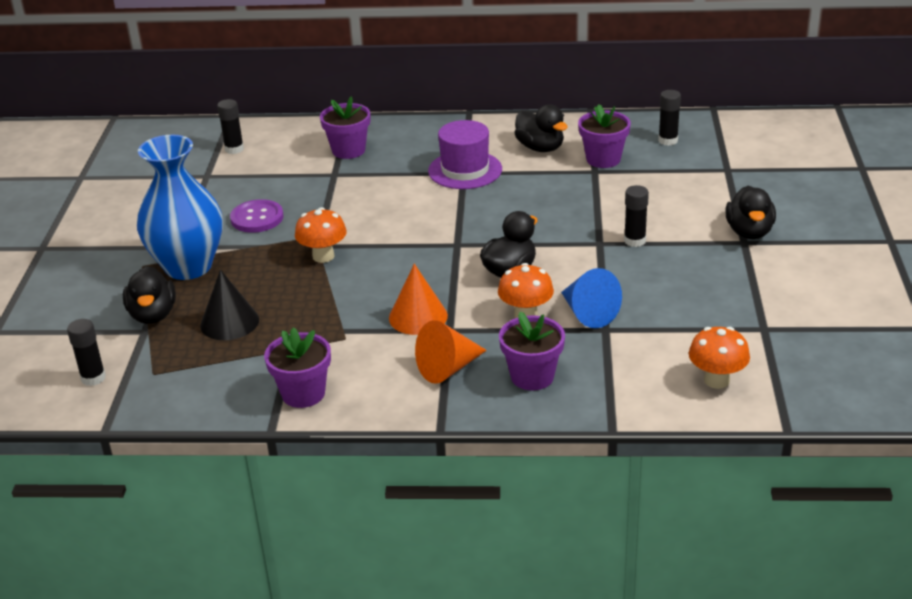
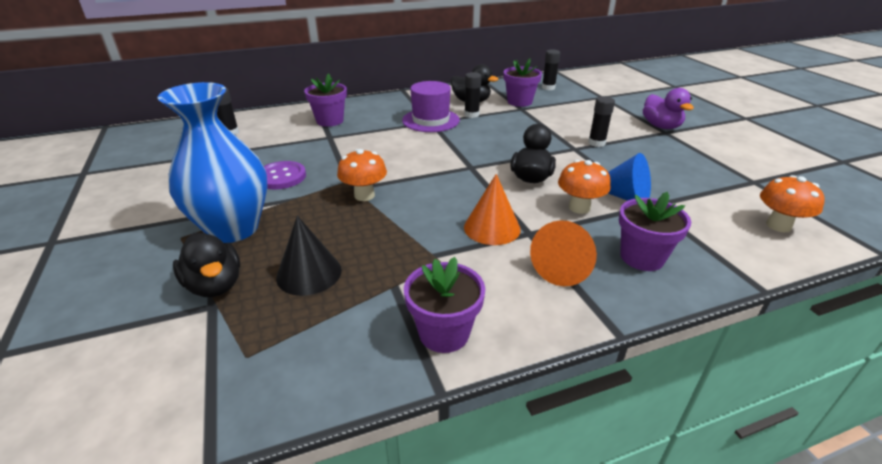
camera: 25 degrees left, 0 degrees up
(93, 378) = (164, 385): black glue stick -> black glue stick (471, 115)
(749, 232) = (661, 126): black duck -> purple duck

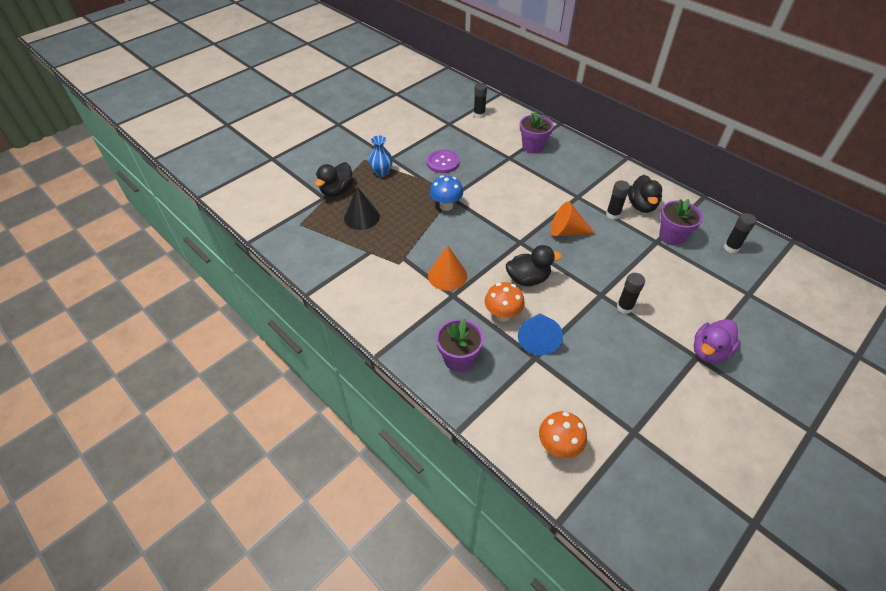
camera: 65 degrees right, 15 degrees up
(233, 228) = (382, 172): blue vase -> blue vase, size x0.47
(364, 195) = (446, 206): orange mushroom -> blue mushroom
(431, 120) = (580, 195): purple hat -> none
(444, 333) = (343, 283): purple flower pot -> none
(563, 268) = (424, 320): orange cone -> orange cone (567, 232)

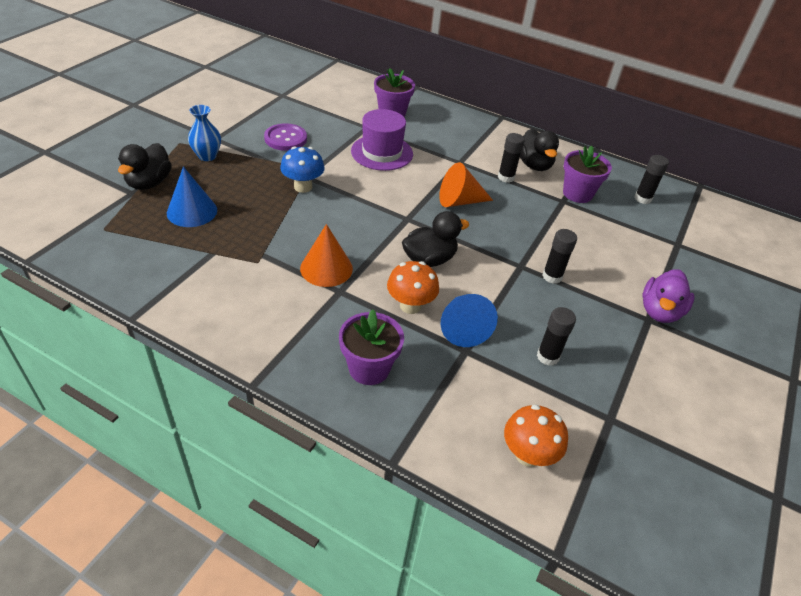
camera: 20 degrees left, 5 degrees down
(361, 217) = (192, 211): black cone -> blue cone
(479, 115) = (317, 83): black glue stick -> black glue stick (547, 356)
(515, 182) = (382, 152): none -> purple hat

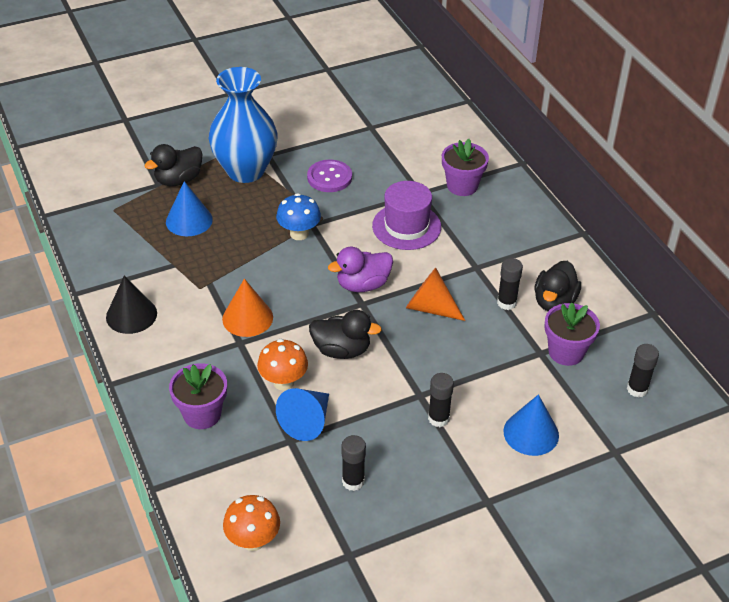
camera: 40 degrees right, 0 degrees up
(207, 156) = (245, 171): blue vase -> blue vase, size x2.12
(212, 313) = (131, 315): none -> black cone
(619, 256) = (531, 433): none -> blue cone
(660, 311) = (507, 501): purple duck -> purple duck (363, 285)

